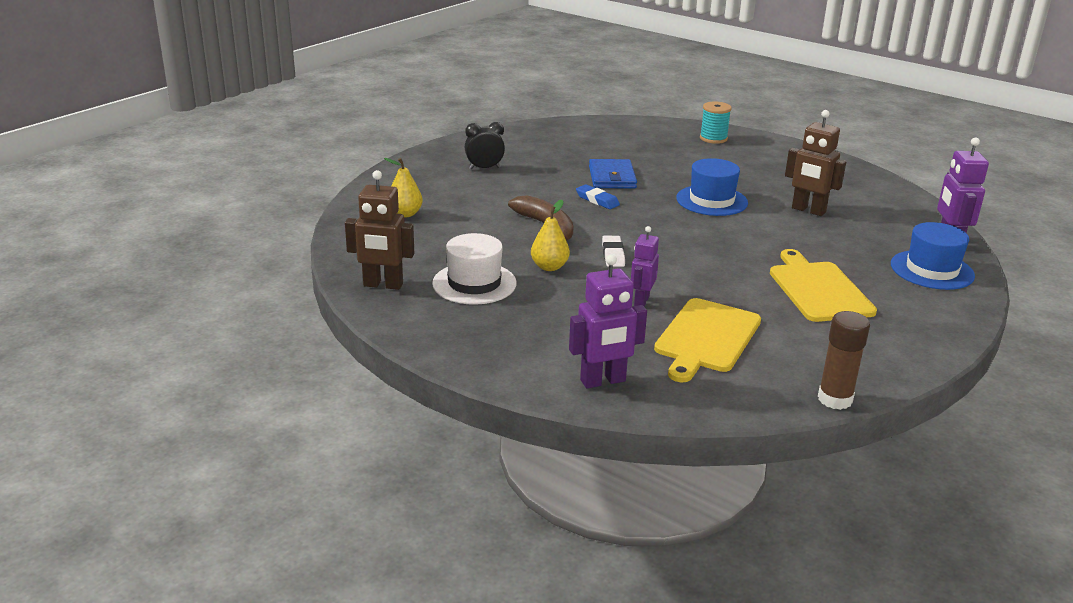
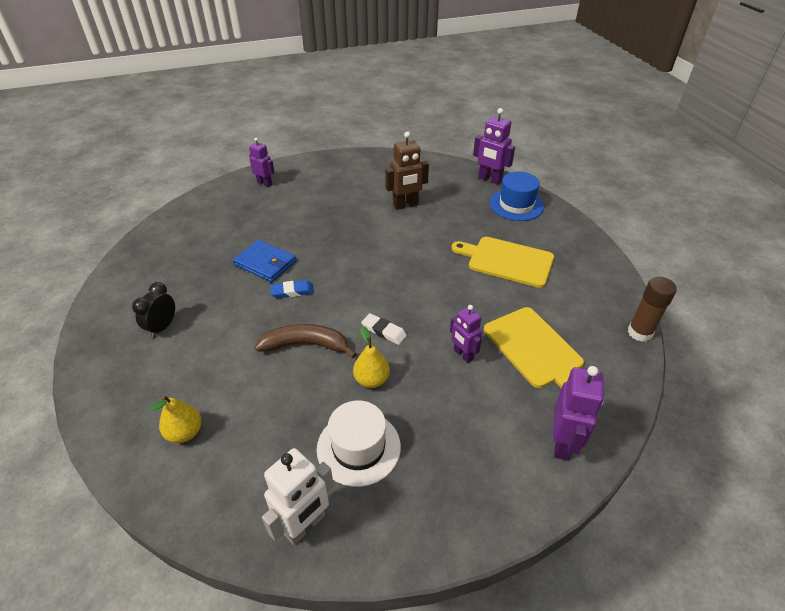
camera: 55 degrees left, 15 degrees up
(383, 285) = (305, 525): brown robot -> white robot
(711, 200) = (352, 236): blue hat -> none
(713, 138) = (265, 183): turquoise spool -> purple robot

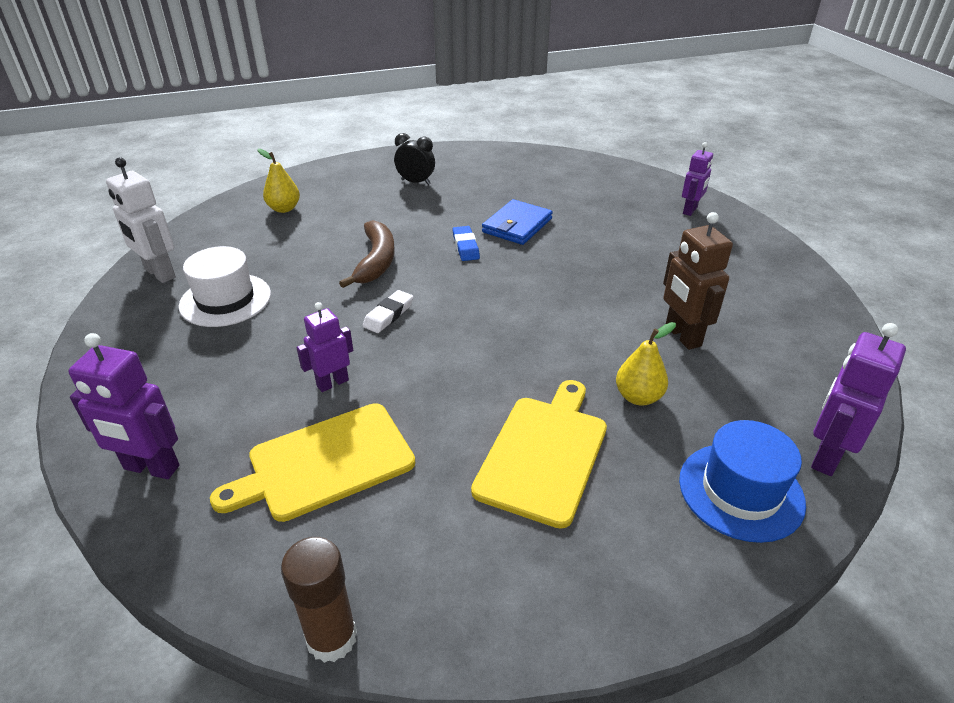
camera: 90 degrees right, 5 degrees down
(371, 380) = (312, 307): yellow pear -> yellow pear (638, 397)

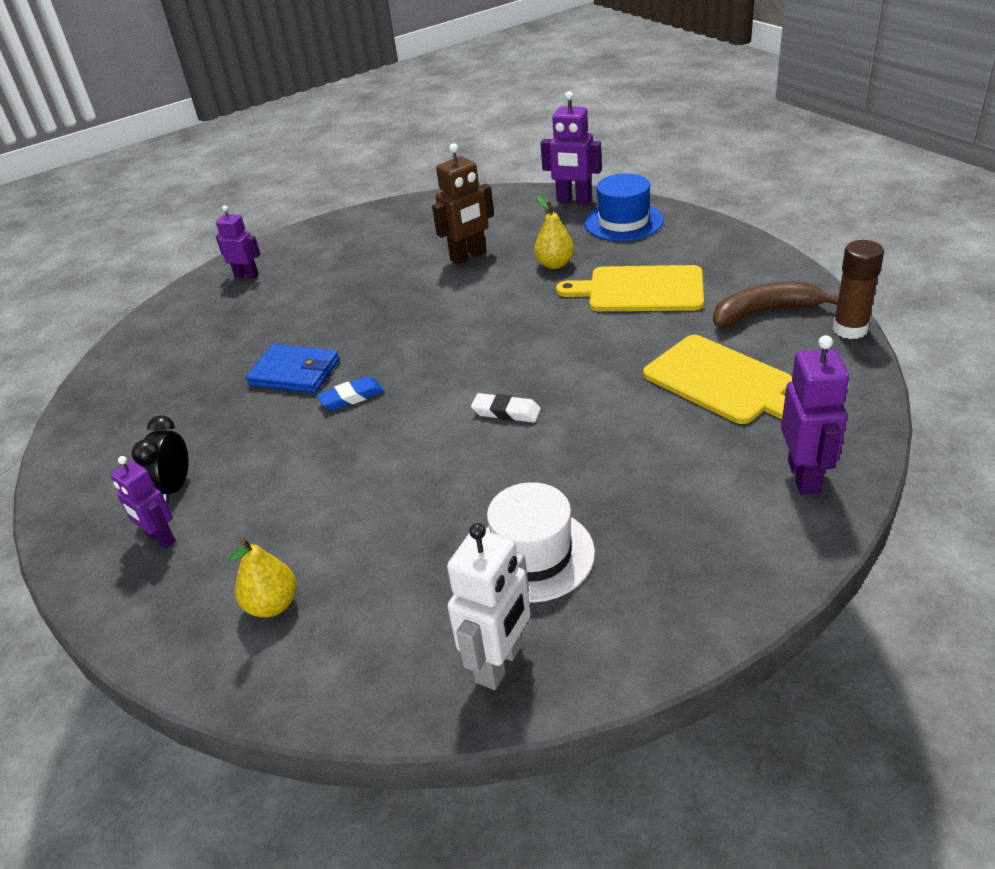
camera: 100 degrees left, 0 degrees up
(332, 383) = (628, 412): purple robot -> purple robot (160, 538)
(376, 261) = (402, 455): brown banana -> brown banana (765, 312)

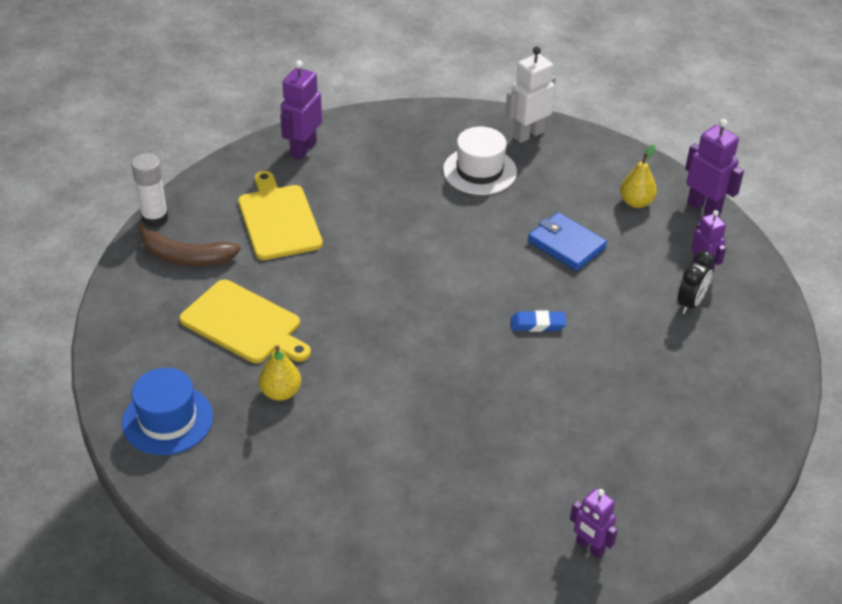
camera: 160 degrees left, 5 degrees up
(295, 373) = (575, 372): blue wallet -> blue wallet (566, 244)
(468, 256) = (347, 449): brown robot -> none
(506, 412) = (434, 261): white eraser -> none
(573, 200) = (175, 486): purple robot -> purple robot (704, 208)
(850, 329) = (155, 218): brown glue stick -> white glue stick

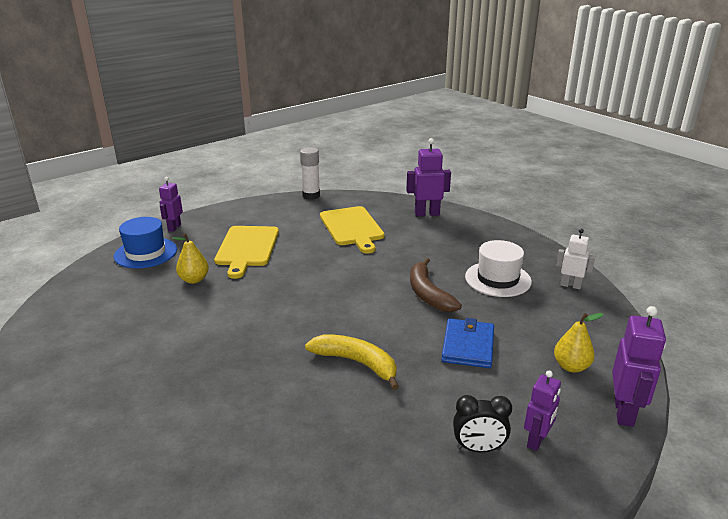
camera: 60 degrees right, 15 degrees down
(186, 257) = (288, 213): brown banana -> brown banana (428, 294)
(278, 219) = (352, 227): yellow cutting board -> yellow cutting board turned 120 degrees clockwise
(528, 134) = (570, 285): white robot -> white robot, size x0.67
(538, 324) = (356, 363): blue eraser -> yellow banana
(589, 547) = (99, 487): purple robot -> purple robot (174, 227)

